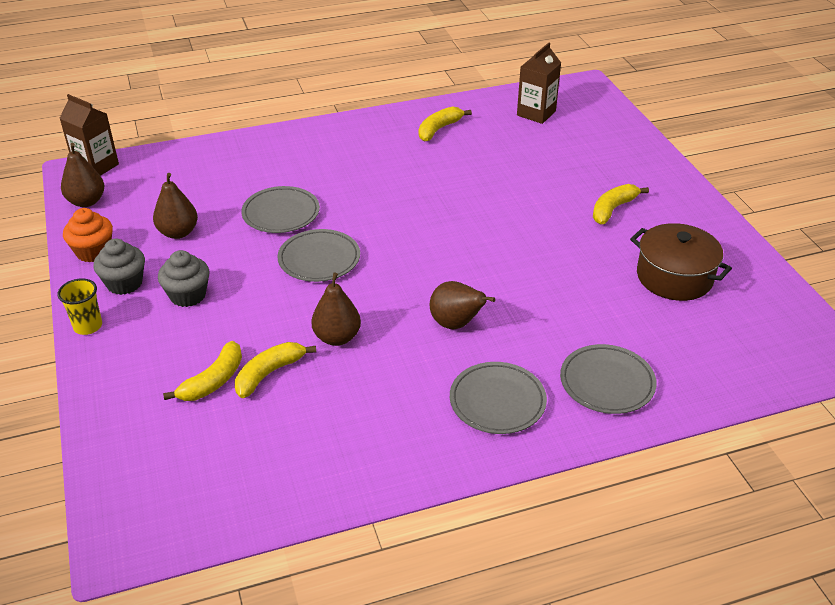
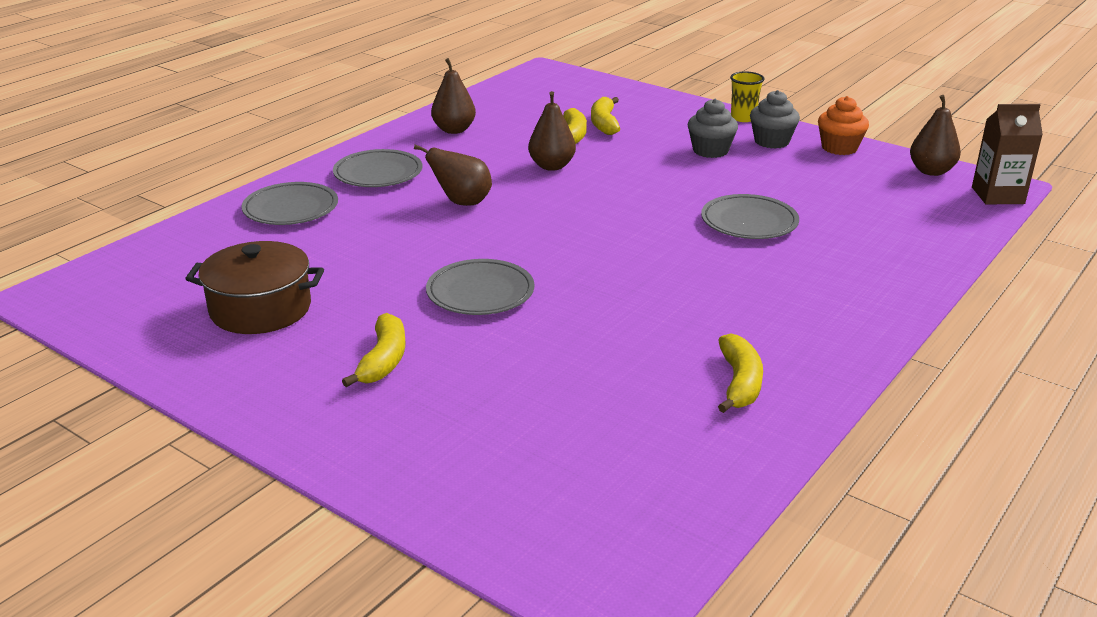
camera: 145 degrees right, 10 degrees down
(178, 232) = (805, 179): brown pear -> brown pear (454, 130)
(319, 259) = (649, 203): grey plate -> grey plate (480, 292)
(536, 113) = (635, 479): brown carton -> none

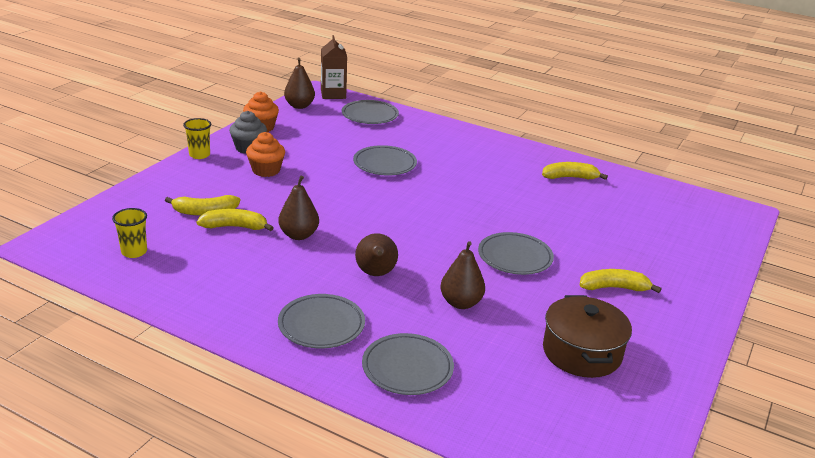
camera: 100 degrees left, 0 degrees up
(454, 130) = (212, 290): brown pear -> brown pear (461, 303)
(527, 99) = (134, 252): none -> yellow cup
(710, 151) = (266, 170): grey cupcake -> orange cupcake
(926, 220) = (370, 115): none -> grey plate

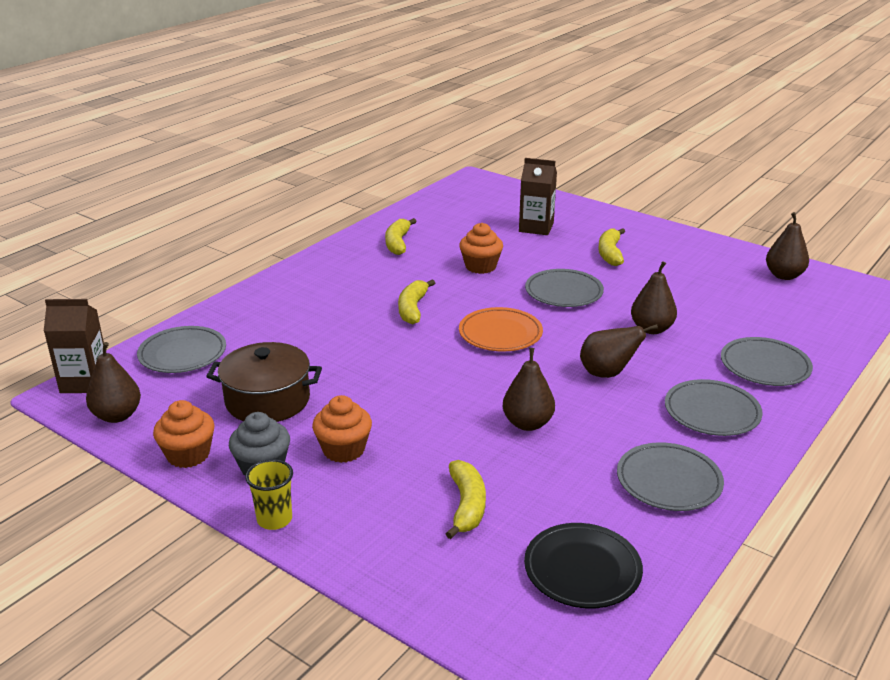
camera: 80 degrees left, 0 degrees up
(134, 252) = (582, 570): yellow cup -> black plate
(235, 227) = (508, 476): yellow banana -> yellow banana (413, 309)
(384, 164) = (343, 351): grey plate -> grey plate (669, 481)
(428, 225) = (500, 334): none -> orange plate
(545, 216) = (480, 266): none -> orange cupcake
(581, 352) = (712, 281): brown pot -> brown pot (267, 400)
(626, 413) = (784, 275): none -> brown pear
(648, 245) = (536, 227): none -> brown carton

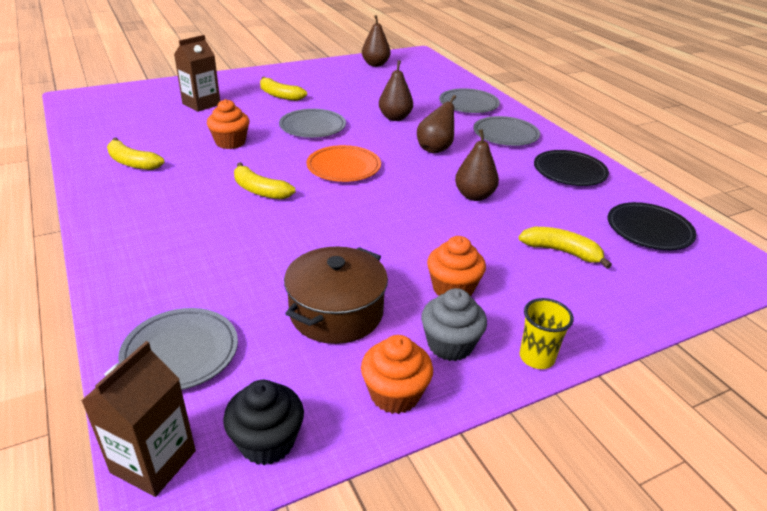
camera: 65 degrees left, 5 degrees up
(117, 416) = (267, 442): brown pear -> black cupcake
(669, 481) = (569, 172): grey plate -> black plate

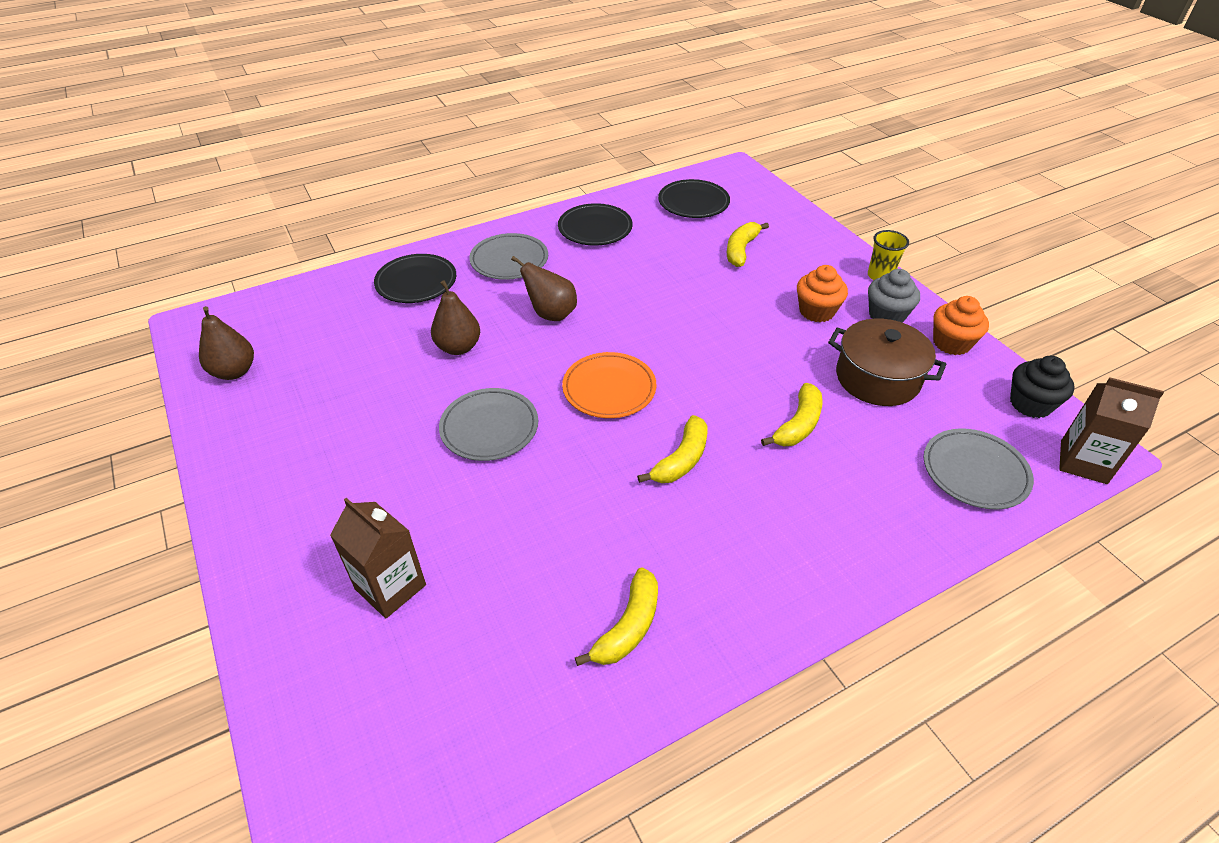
camera: 90 degrees left, 10 degrees up
(230, 142) = (546, 514): orange cupcake -> none
(280, 95) = (361, 480): yellow banana -> yellow banana (798, 425)
(468, 104) = (416, 282): grey plate -> black plate
(474, 196) = (657, 291): brown pear -> none

